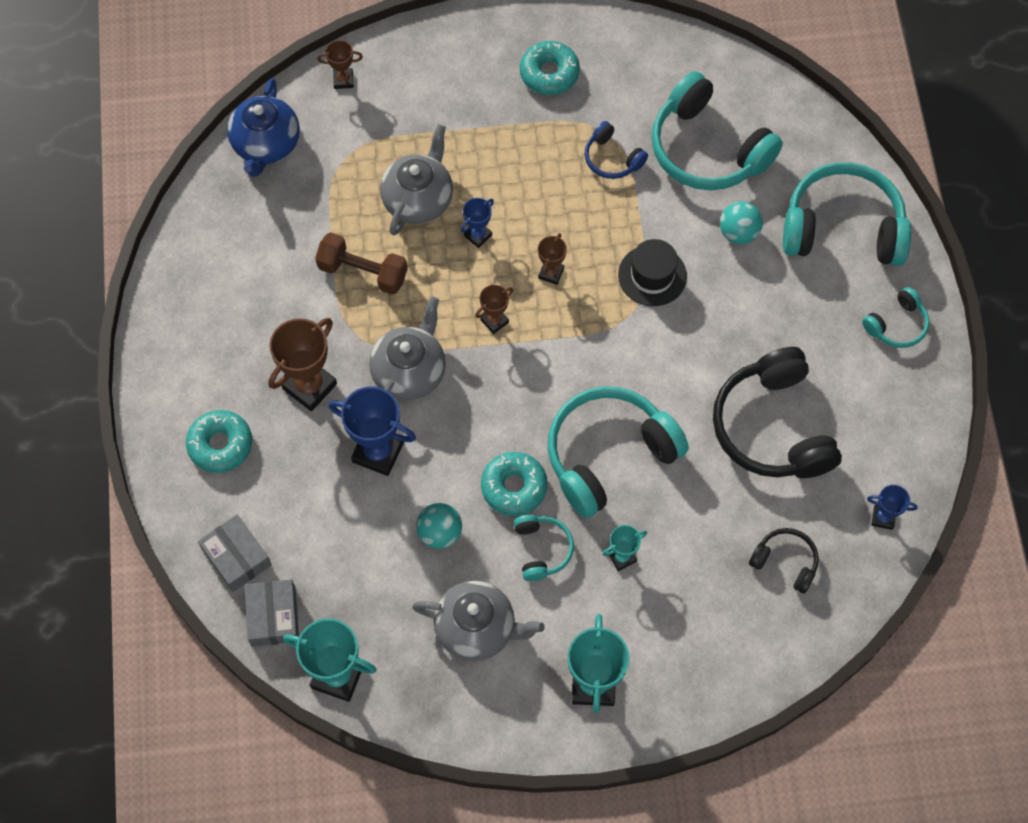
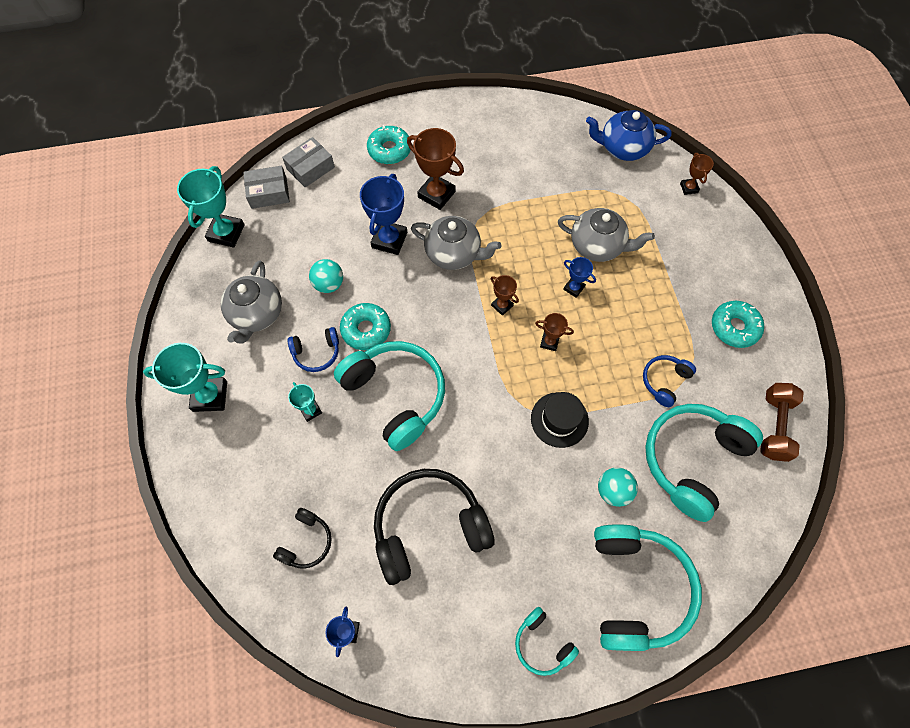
camera: 85 degrees right, 0 degrees up
(363, 272) = (530, 216): brown dumbbell -> brown dumbbell (774, 426)
(542, 549) = (316, 353): turquoise headphones -> blue headphones

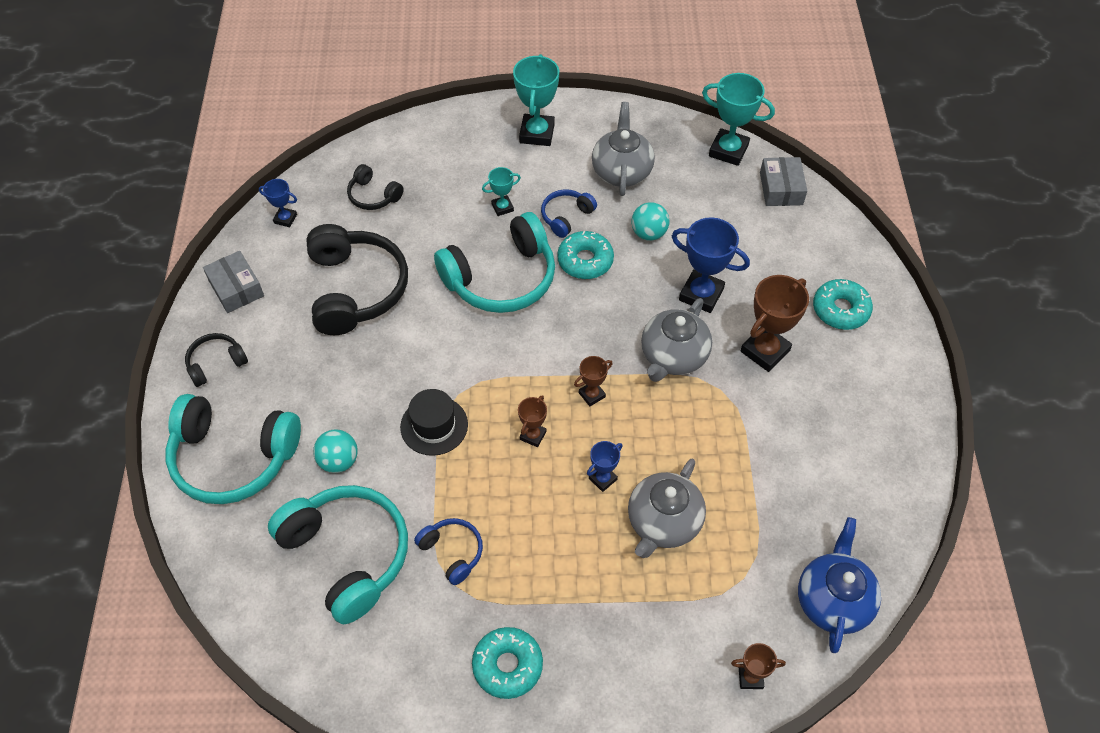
camera: 100 degrees right, 10 degrees down
(256, 314) = (621, 171): grey teapot -> grey teapot turned 75 degrees clockwise
(310, 168) = (815, 228): grey box -> grey box (236, 288)
(316, 353) = (566, 217): blue headphones -> blue headphones turned 45 degrees clockwise
(542, 643) = (216, 363): turquoise headphones -> black headphones
(774, 426) = (360, 668): brown dumbbell -> none

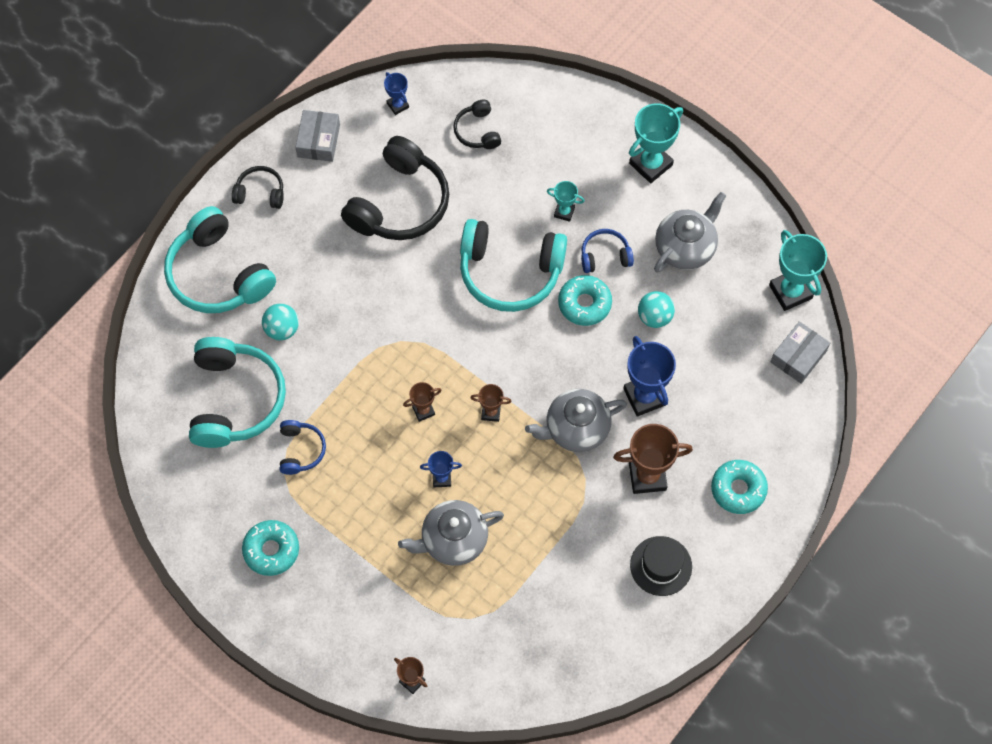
camera: 40 degrees right, 10 degrees up
(434, 426) = (364, 352): black hat -> black hat (661, 566)
(833, 600) = (514, 680): blue teapot -> none

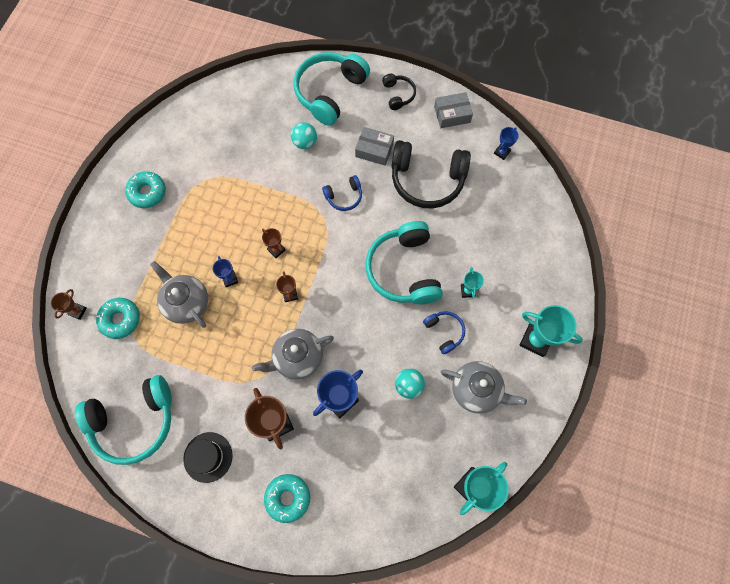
camera: 70 degrees right, 5 degrees up
(235, 399) = (245, 134): turquoise headphones -> turquoise headphones (134, 421)
(300, 450) = (222, 184): blue headphones -> blue headphones (344, 197)
(477, 131) = (506, 210): black headphones -> none
(576, 429) = (297, 358): grey teapot -> grey teapot turned 75 degrees counterclockwise
(584, 304) = (399, 330): turquoise donut -> turquoise donut (120, 319)
(798, 356) = (418, 511): grey box -> grey box (374, 150)

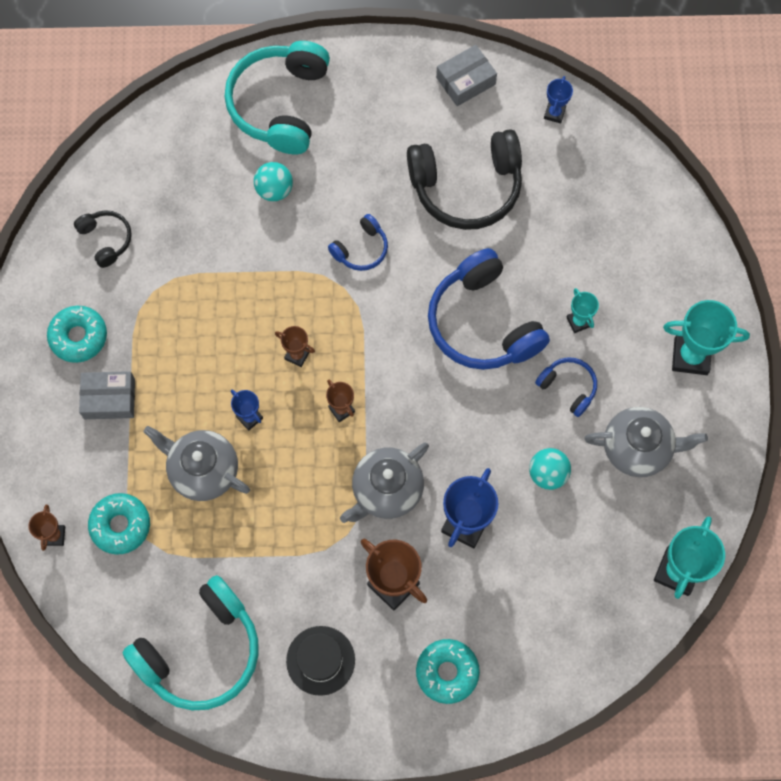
camera: 20 degrees left, 0 degrees up
(374, 150) = (377, 168): grey box -> grey box (109, 399)
(398, 95) = (379, 76): black headphones -> black headphones (106, 239)
(404, 270) = (483, 323): turquoise headphones -> blue headphones

